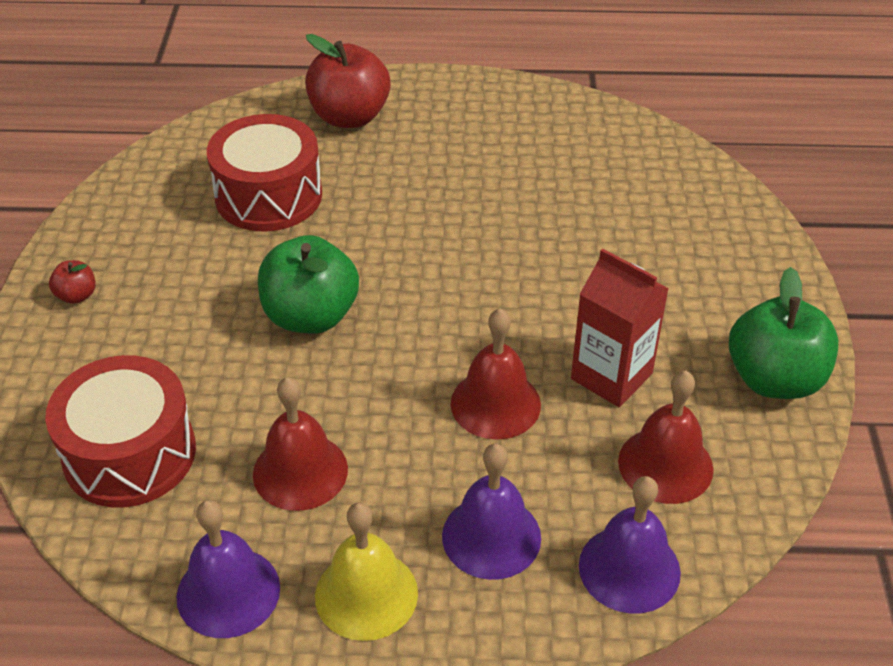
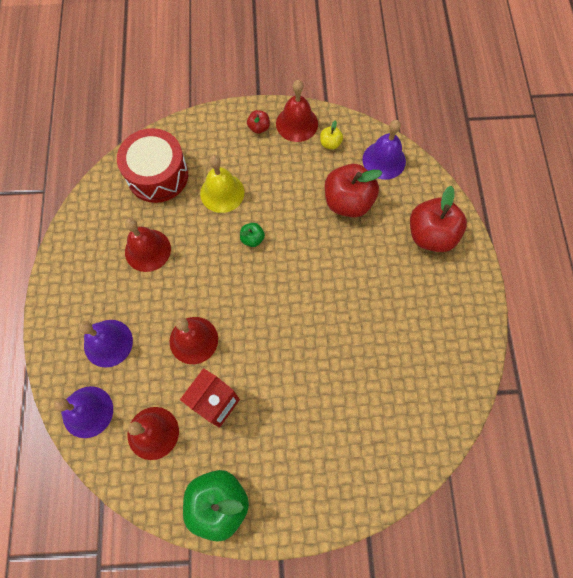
camera: 85 degrees right, 25 degrees up
(89, 245) = (297, 123): none -> red bell
(147, 207) = (330, 143): none -> yellow apple
(228, 592) = (81, 231): purple bell -> purple bell (384, 160)
(268, 195) = (348, 202): red drum -> red apple
(311, 316) = (252, 239): green apple -> green apple, size x0.46
(366, 594) = (77, 289): yellow bell -> yellow bell (222, 192)

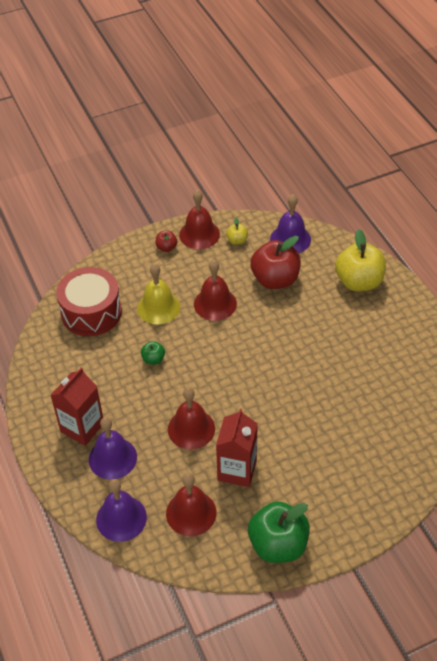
camera: 20 degrees left, 20 degrees down
(95, 298) = (82, 427): none -> red carton
(147, 250) = (112, 373): red bell -> red bell (215, 304)
(252, 239) = (204, 334): green apple -> green apple (153, 359)
(431, 235) = (358, 282): red apple -> yellow apple

